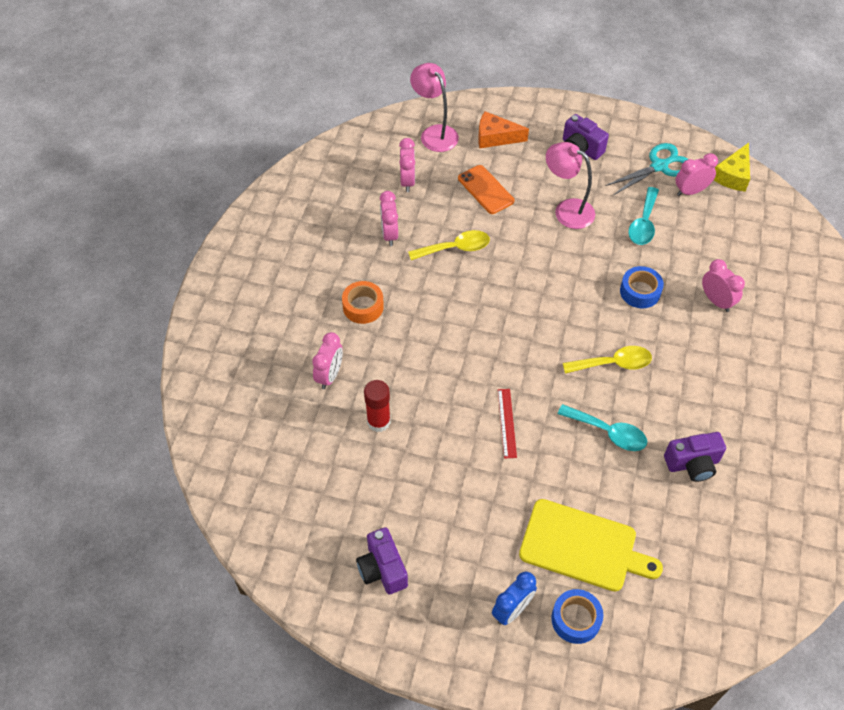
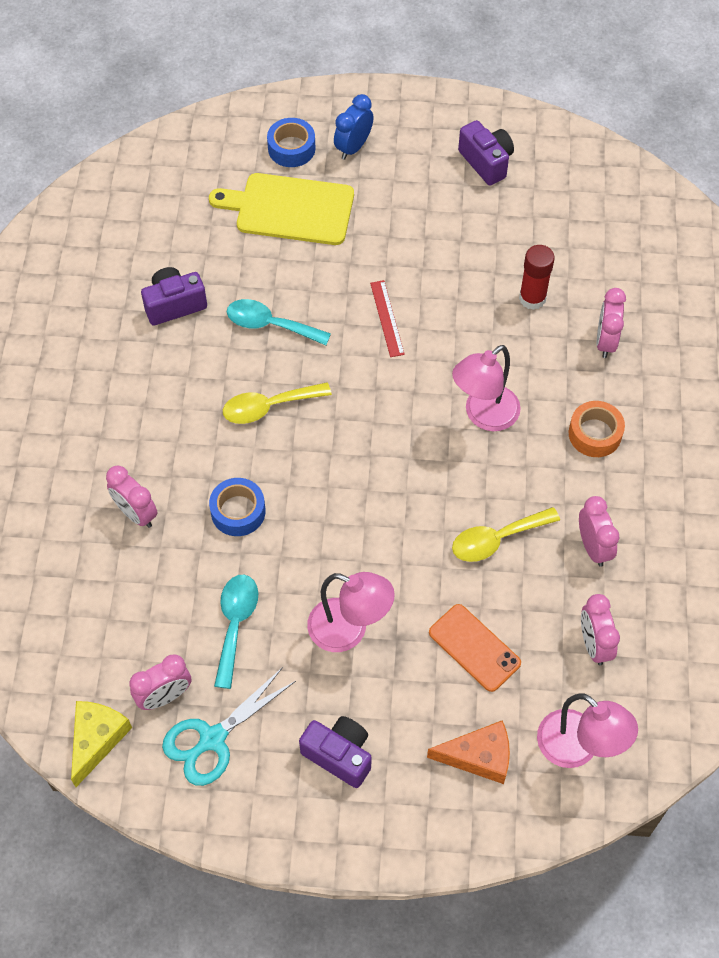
camera: 170 degrees right, 5 degrees up
(444, 332) = (484, 415): none -> pink lamp

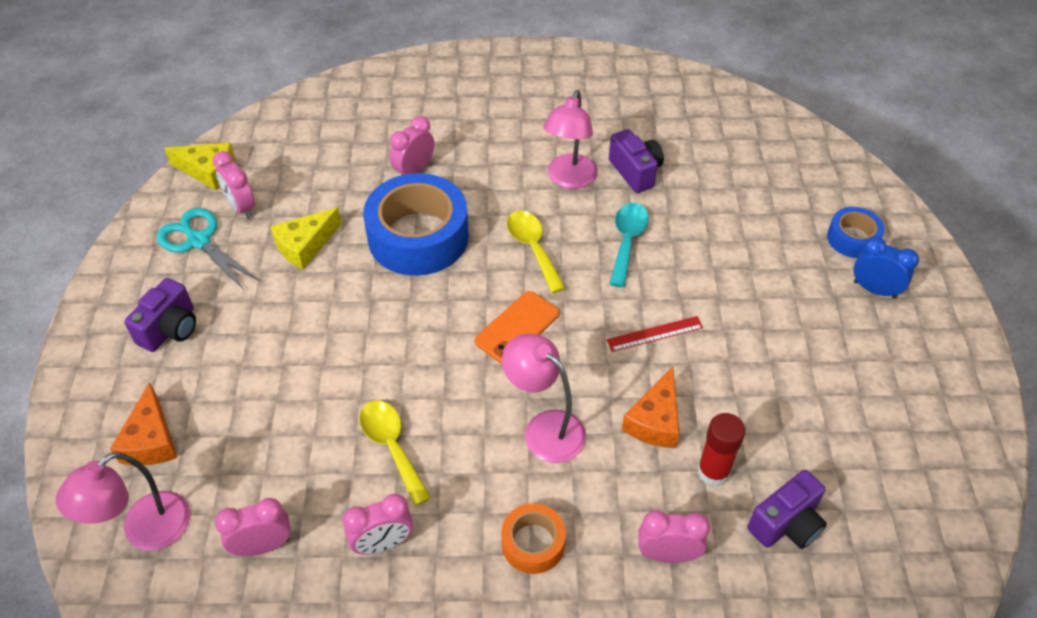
camera: 85 degrees right, 10 degrees down
(235, 624) = (305, 245): turquoise spoon -> yellow cheese
(238, 511) = (418, 237): blue tape -> blue tape, size x1.99
(290, 209) = (773, 244): yellow cutting board -> none
(349, 630) = (294, 327): pink lamp -> pink lamp (569, 179)
(474, 648) = (267, 431): orange phone -> orange phone (517, 327)
(480, 332) = (655, 420): none -> orange cheese
(486, 162) = (901, 416): purple camera -> purple camera (786, 524)

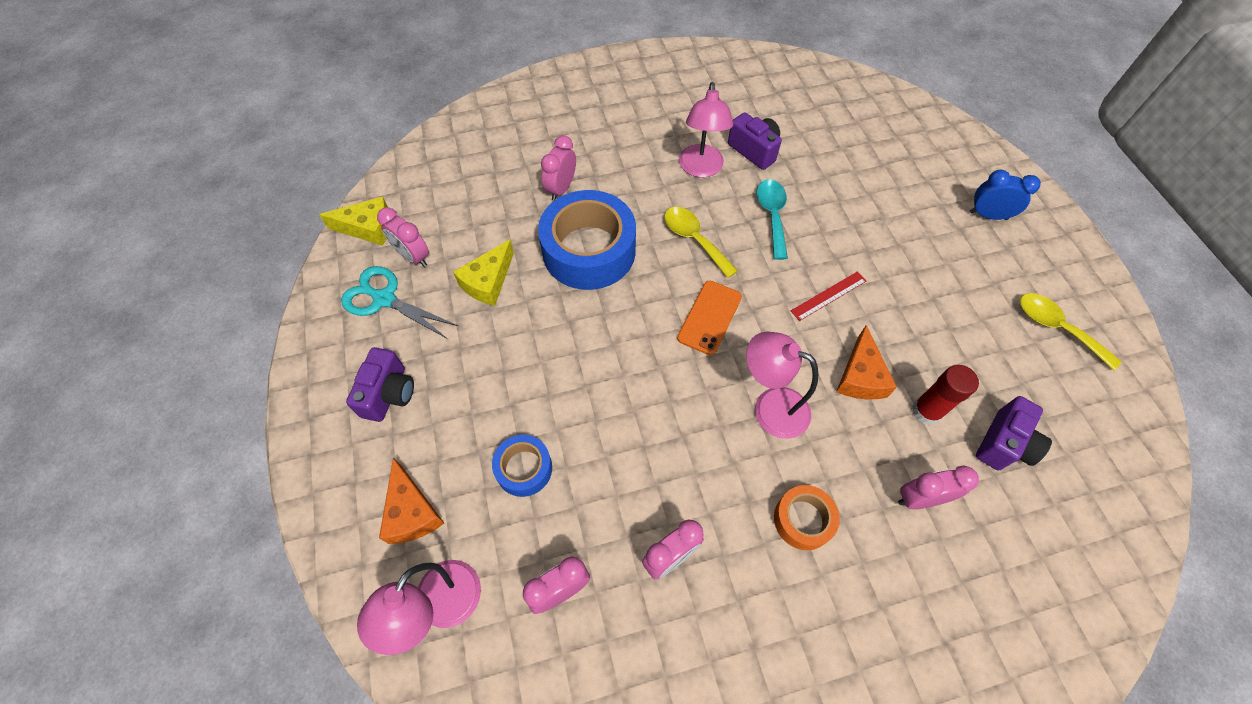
camera: 15 degrees left, 10 degrees up
(392, 446) = (642, 459): yellow spoon -> yellow spoon (1056, 328)
(852, 238) = (953, 174): blue tape -> blue tape (524, 468)

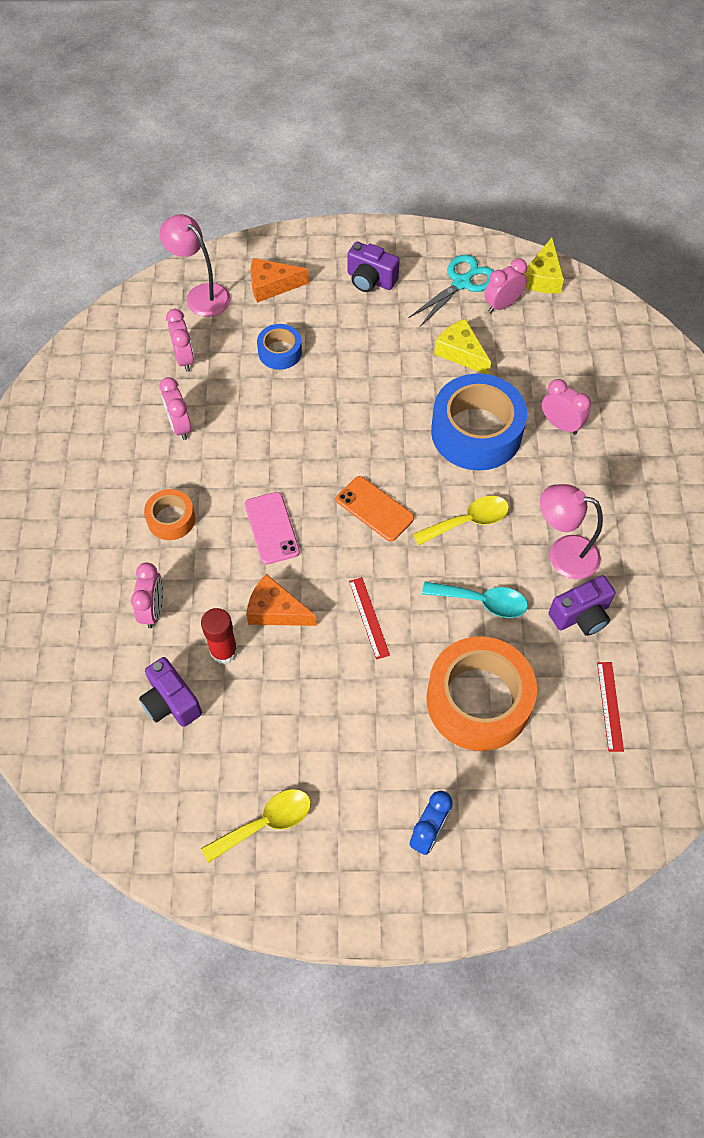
camera: 105 degrees right, 0 degrees up
(770, 407) = (271, 528): pink lamp -> pink phone
(823, 125) = (610, 706): none -> red ruler
(863, 203) = (478, 700): none -> orange tape

